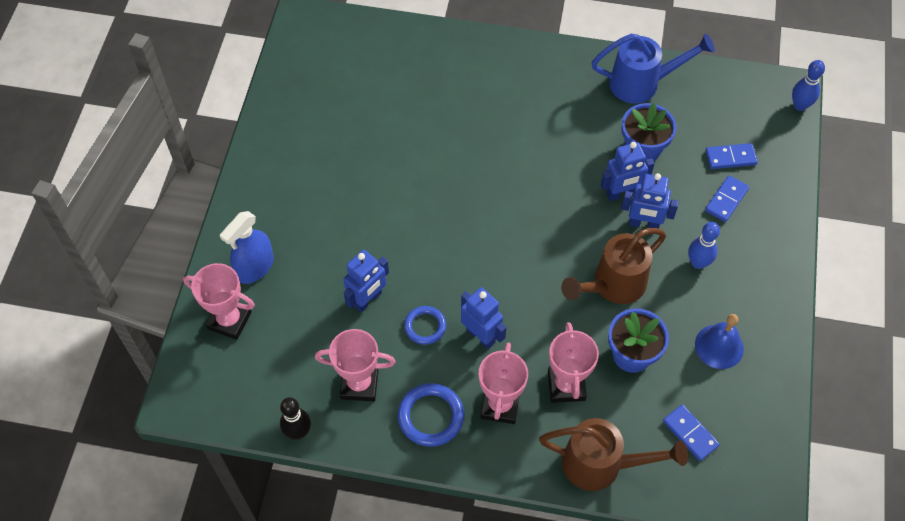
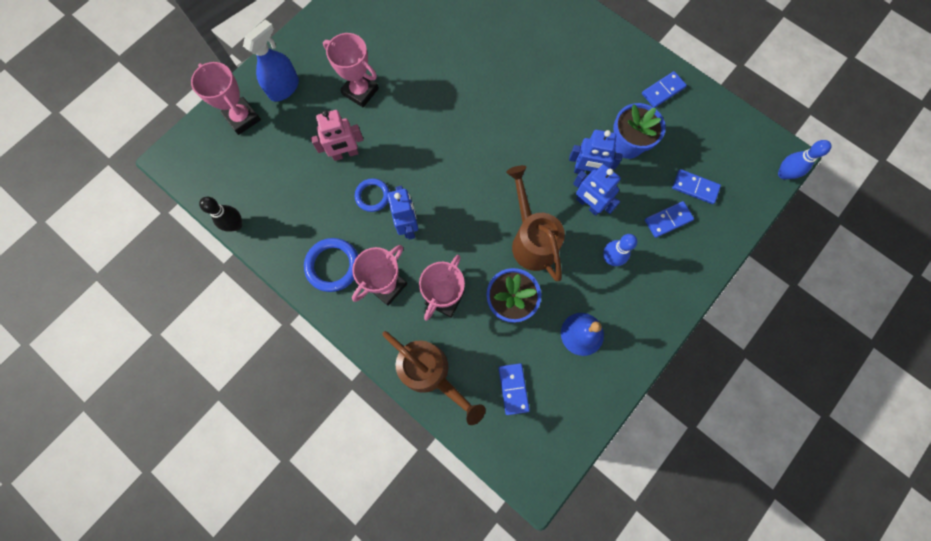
camera: 30 degrees right, 15 degrees up
(255, 267) = (284, 88): blue spray bottle -> blue spray bottle turned 150 degrees clockwise
(359, 384) = (299, 214): pink trophy -> pink trophy (360, 91)
(368, 300) = (345, 154): blue robot -> pink robot
(613, 285) = (531, 240): brown watering can -> brown watering can turned 75 degrees clockwise
(642, 83) = (663, 91): blue watering can -> blue domino

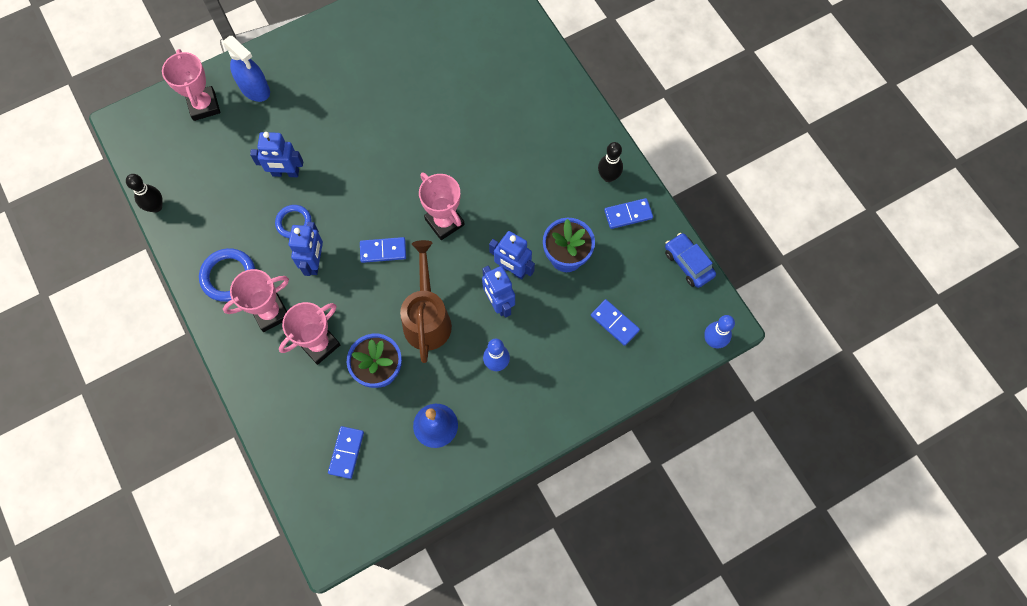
camera: 20 degrees right, 5 degrees down
(284, 88) = (255, 89): blue spray bottle -> blue spray bottle turned 75 degrees clockwise
(345, 154) = (285, 173): pink robot -> blue robot
(360, 91) = (326, 116): pink trophy -> pink trophy (444, 222)
(430, 373) = (275, 409): brown watering can -> none
(631, 64) = (608, 176): none -> black bowling pin
(668, 220) = (571, 345): blue domino -> blue domino (383, 250)
(732, 115) = (688, 263): none -> blue car

